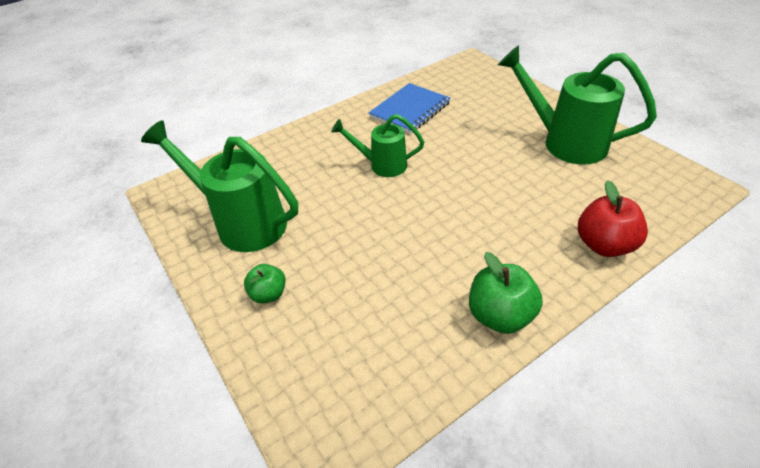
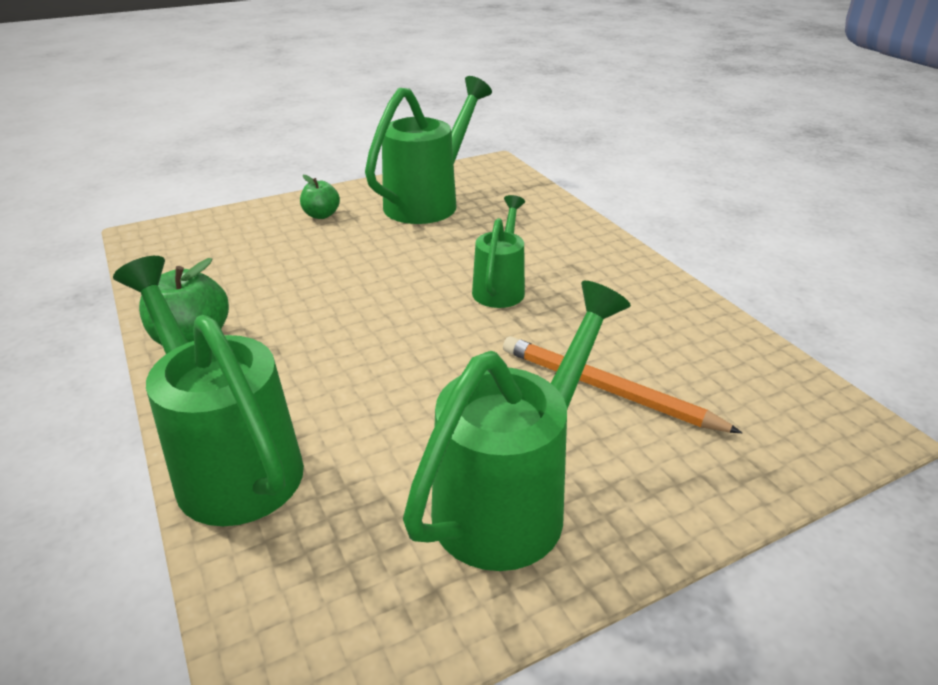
camera: 95 degrees right, 10 degrees down
(410, 110) = (647, 325): blue notebook -> none
(472, 120) = (608, 389): none -> orange pencil
(604, 245) = (230, 462): red apple -> green watering can

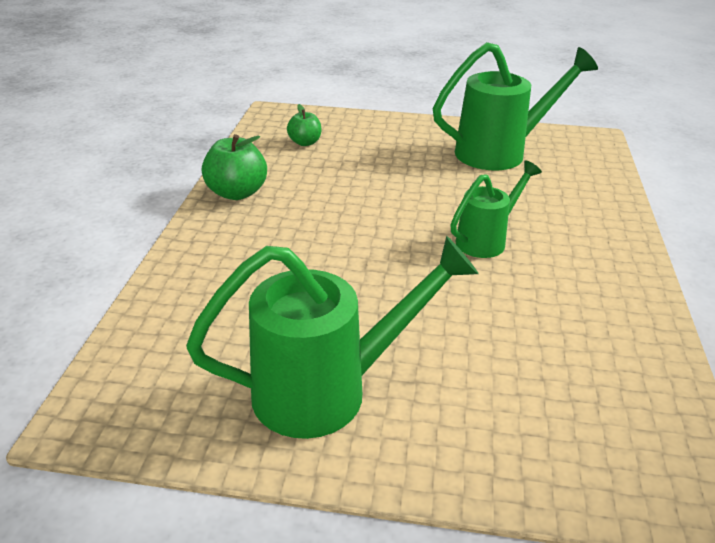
camera: 35 degrees right, 0 degrees up
(230, 462) = (184, 278): green watering can -> none
(321, 215) = (405, 136): green apple -> green apple (305, 142)
(608, 389) = (488, 353): orange pencil -> none

